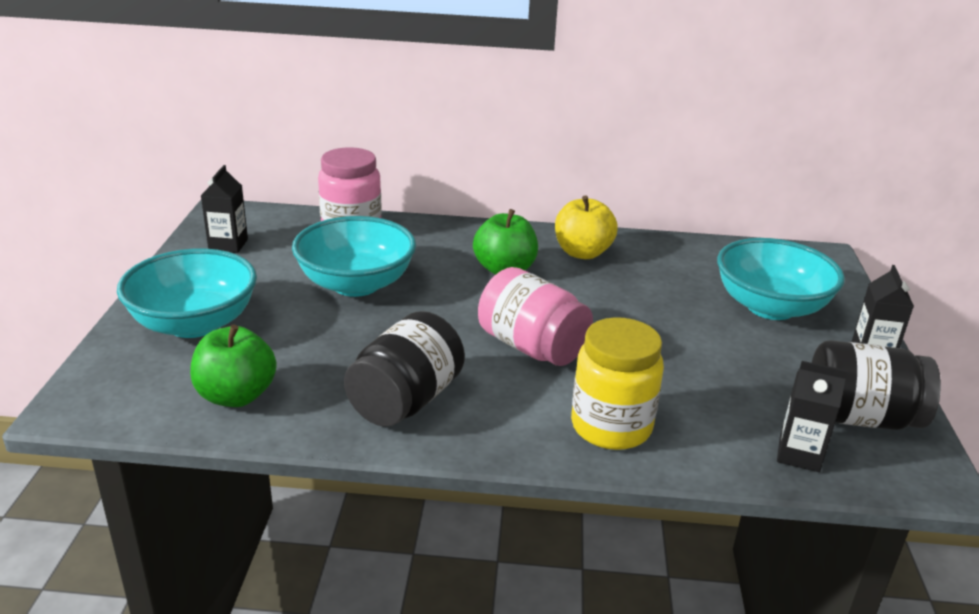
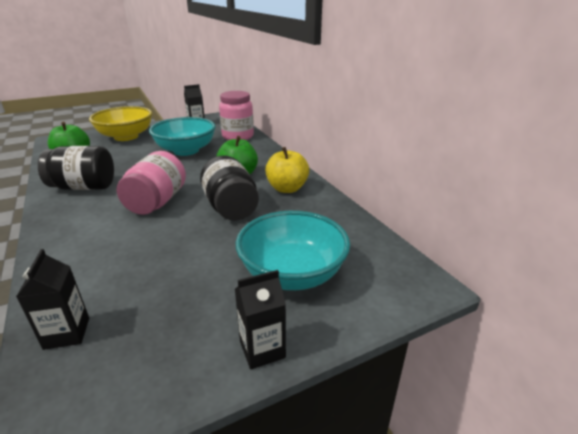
camera: 60 degrees right, 0 degrees up
(194, 323) = (126, 137): turquoise bowl -> yellow bowl
(611, 427) = (79, 245): yellow jar -> none
(860, 418) = (138, 361): black jar -> black jar (231, 208)

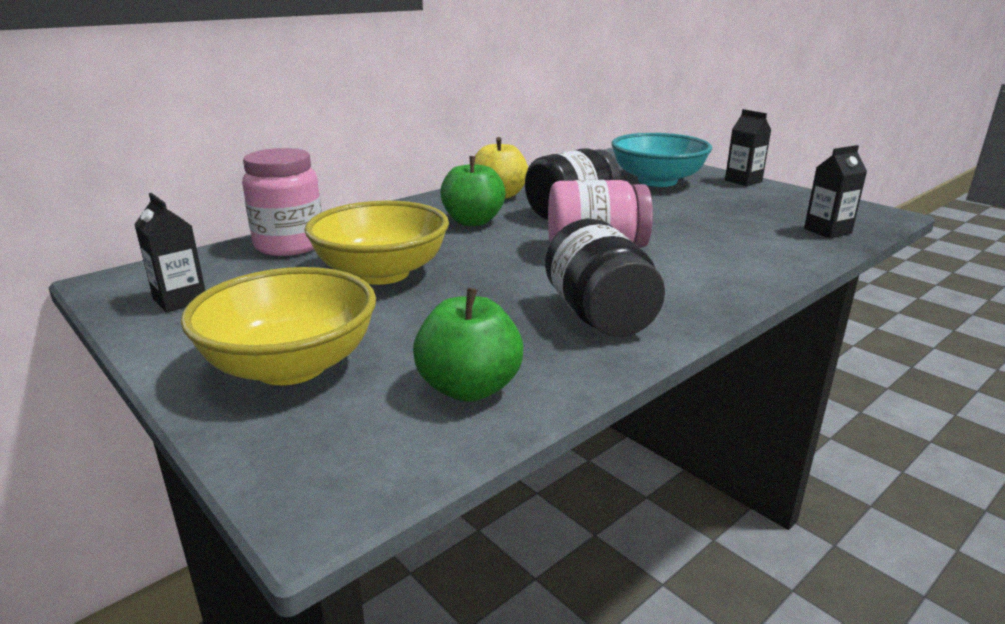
camera: 105 degrees left, 5 degrees down
(186, 150) = (381, 273): turquoise bowl -> yellow bowl

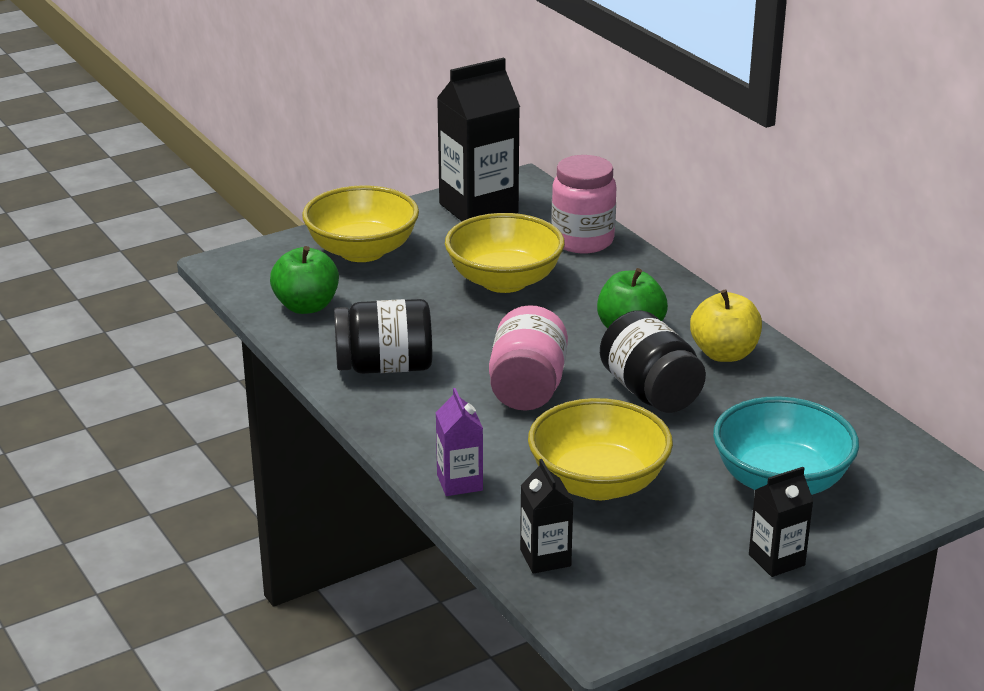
camera: 100 degrees right, 5 degrees up
(180, 300) = (478, 208): black carton -> black carton, size x1.98
(714, 221) = (598, 483): none -> yellow bowl
(770, 264) = (459, 482): none -> purple carton

